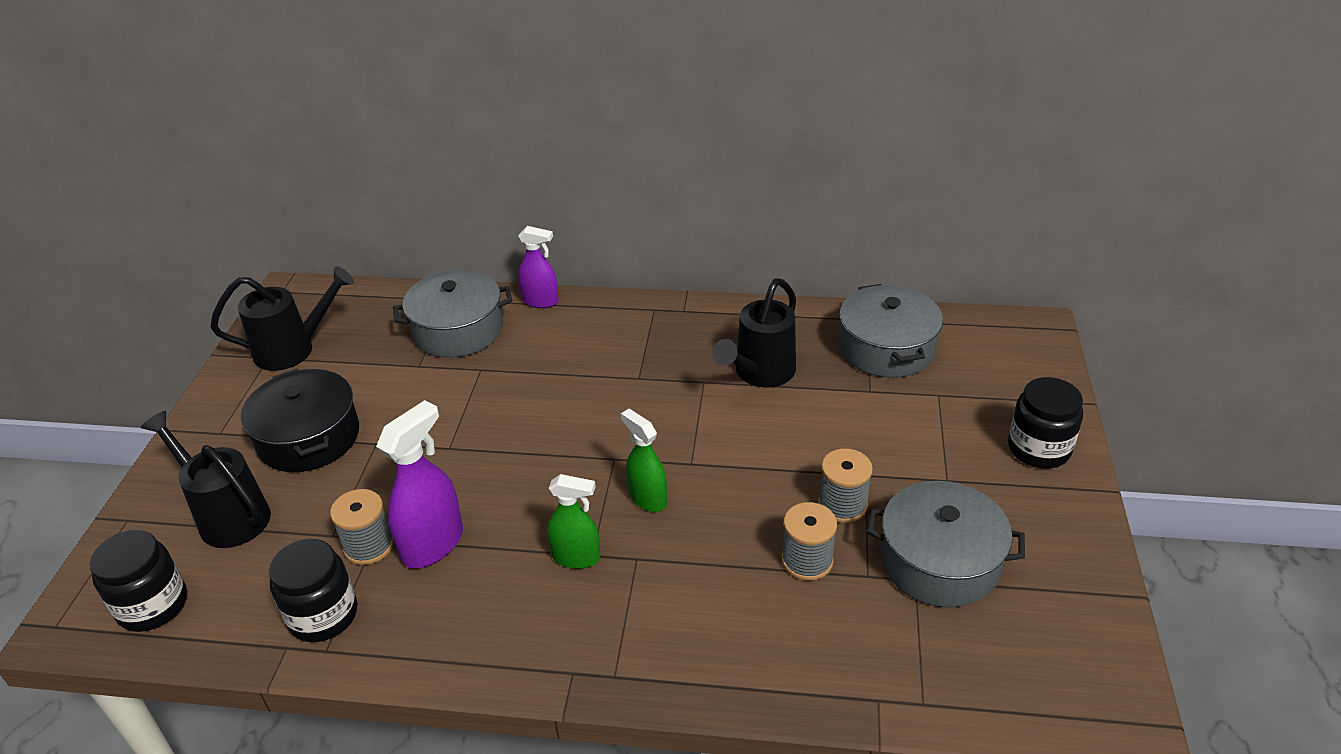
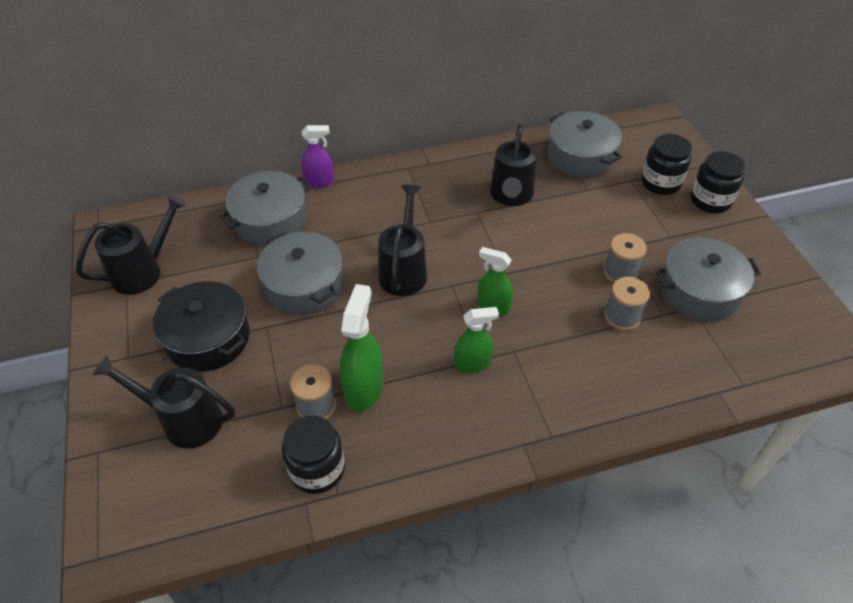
camera: 25 degrees left, 10 degrees up
(153, 605) = (172, 511): black jar -> black jar (660, 182)
(433, 544) = (364, 388): purple spray bottle -> green spray bottle
(446, 411) = (304, 285): none -> grey pot
(569, 425) = (404, 270): none -> black watering can

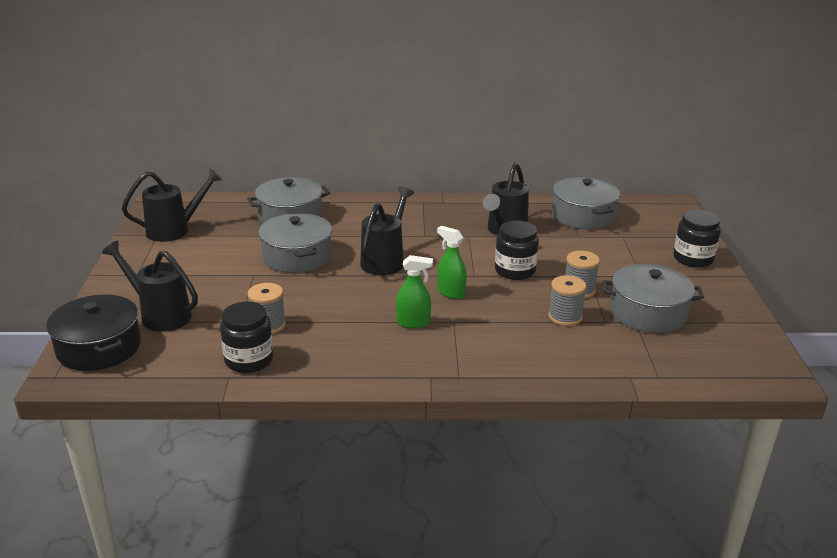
camera: 15 degrees right, 20 degrees down
(208, 338) = (204, 274): black pot -> black pot (99, 348)
(320, 182) = (343, 200): purple spray bottle -> none
(364, 388) = (313, 322): green spray bottle -> none
(660, 182) = (650, 241): black jar -> black jar (515, 271)

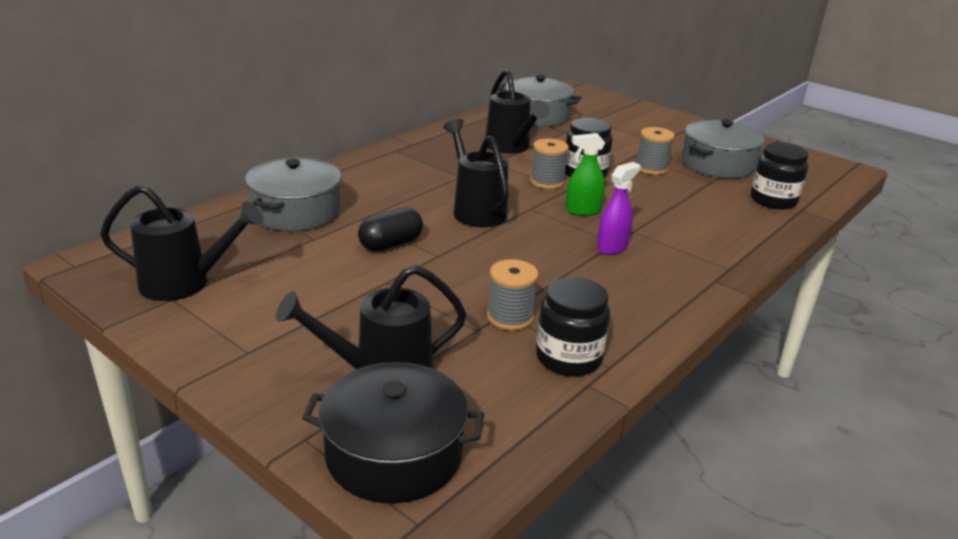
camera: 50 degrees left, 0 degrees up
(174, 230) = (184, 283): black watering can -> black watering can turned 75 degrees clockwise
(297, 257) = (390, 244): grey pot -> black capsule
(413, 323) = (612, 248): green spray bottle -> purple spray bottle
(565, 317) = (685, 190): grey spool -> grey spool (547, 182)
(693, 259) = (660, 119): black jar -> black jar (773, 200)

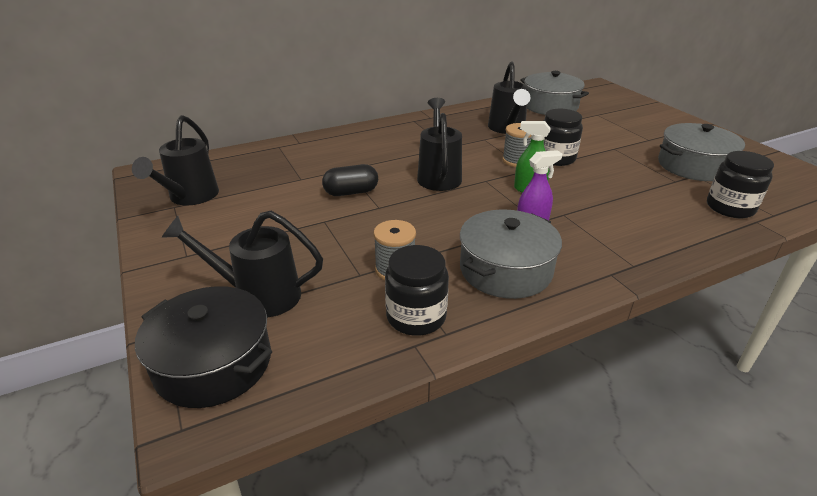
camera: 25 degrees right, 5 degrees up
(184, 283) = (190, 197): black watering can -> black watering can turned 75 degrees clockwise
(296, 212) = (305, 157): grey pot -> grey pot (505, 270)
(651, 168) = (623, 161): grey spool -> none

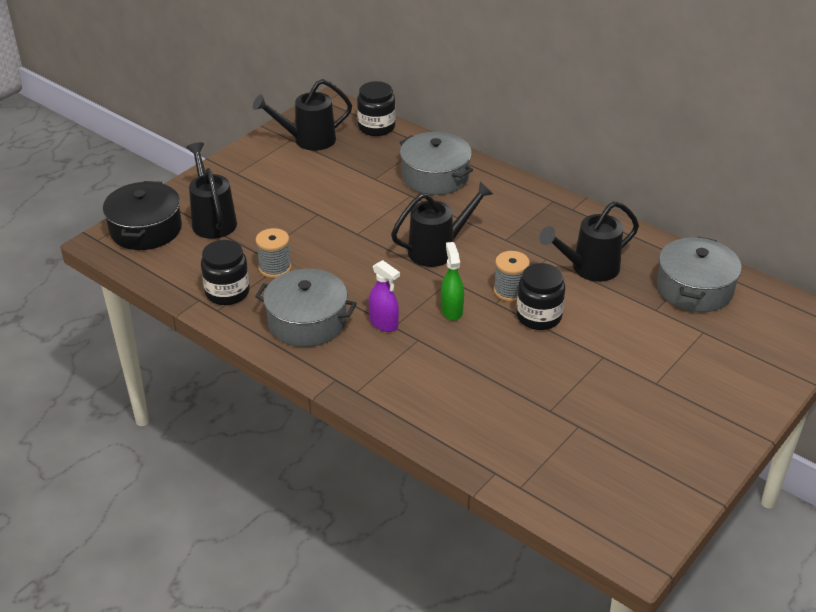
camera: 65 degrees right, 5 degrees up
(351, 192) = (371, 211): black capsule -> none
(693, 166) = (603, 424): grey pot -> grey pot (435, 176)
(730, 207) = (513, 453): black jar -> black jar (376, 127)

